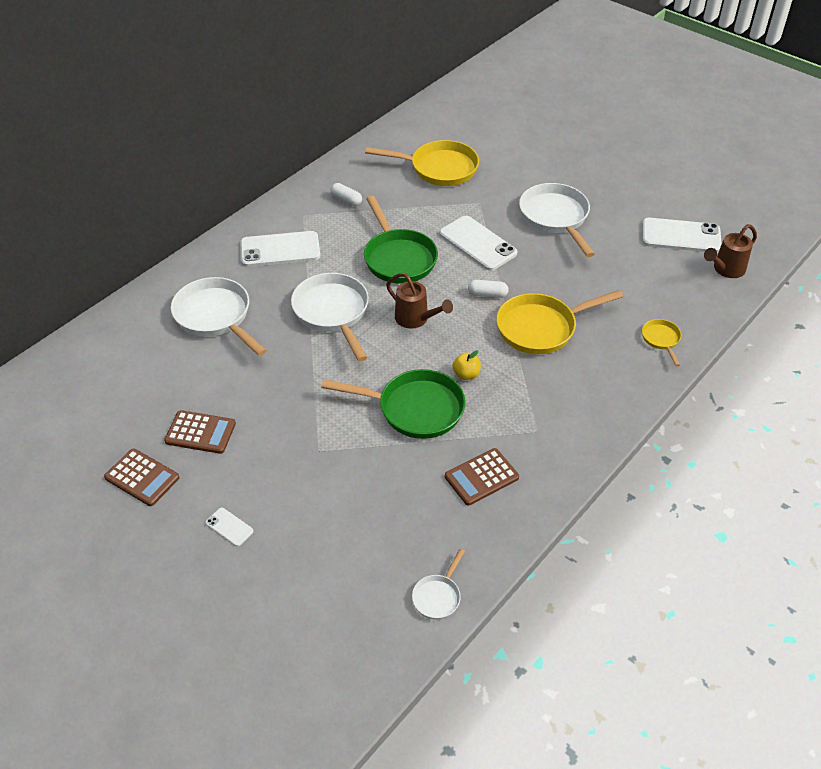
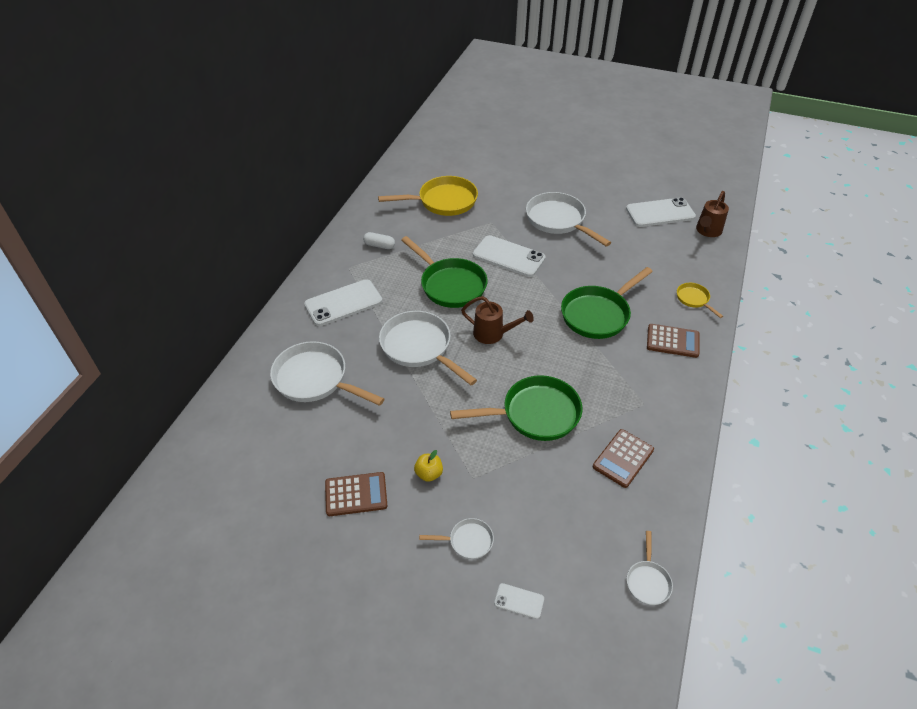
camera: 20 degrees left, 0 degrees up
(142, 478) = (321, 557): brown calculator -> brown calculator (672, 341)
(229, 527) = (430, 579): white phone -> white phone (519, 601)
(282, 505) = (468, 541): none -> white pan
(466, 374) = (561, 371): yellow apple -> yellow apple (429, 474)
(487, 294) = (540, 297): white capsule -> none
(541, 328) = (598, 314): yellow pan -> green pan

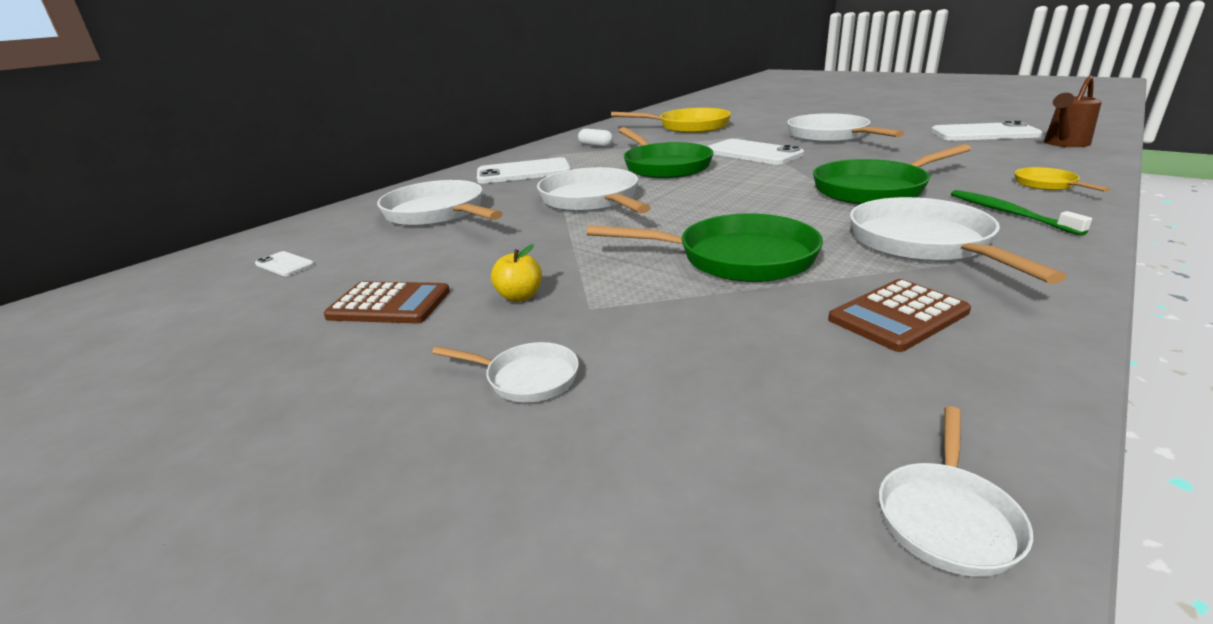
camera: 20 degrees right, 20 degrees down
(493, 334) = (702, 196): brown watering can -> none
(519, 601) = (575, 489): white phone -> white phone (285, 264)
(630, 384) = (924, 244): none -> white pan
(672, 341) = (1009, 213): brown calculator -> green toothbrush

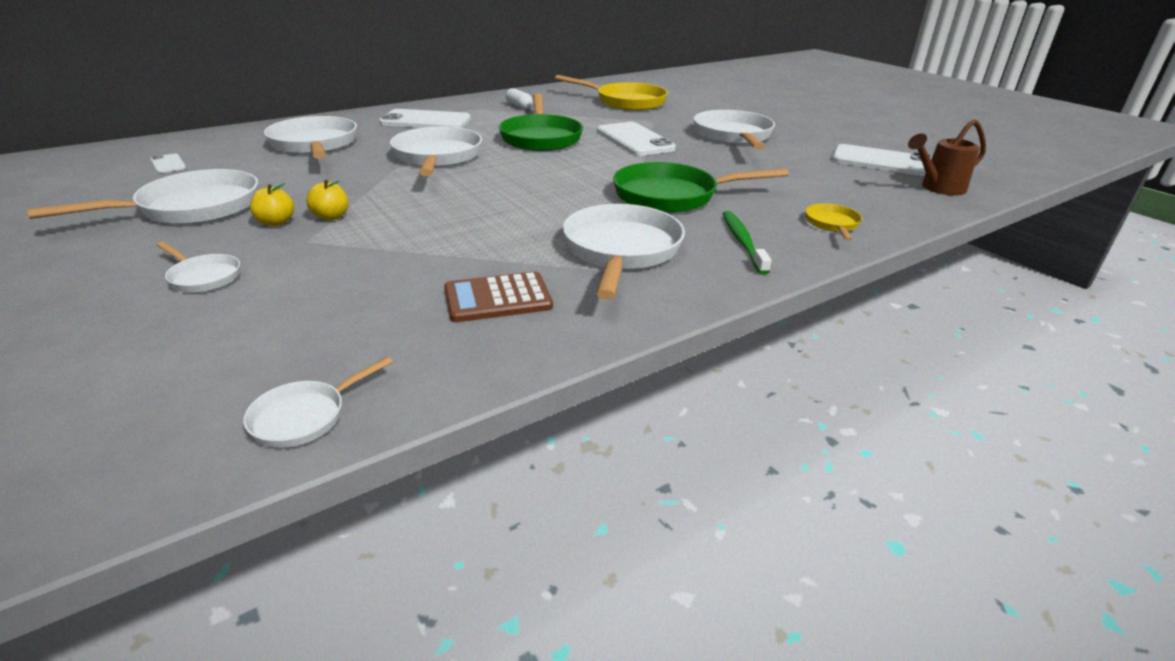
camera: 15 degrees right, 5 degrees up
(389, 304) = (192, 208): brown calculator -> white pan
(574, 277) = (331, 217): none -> yellow apple
(737, 258) = (462, 229): green pan -> none

